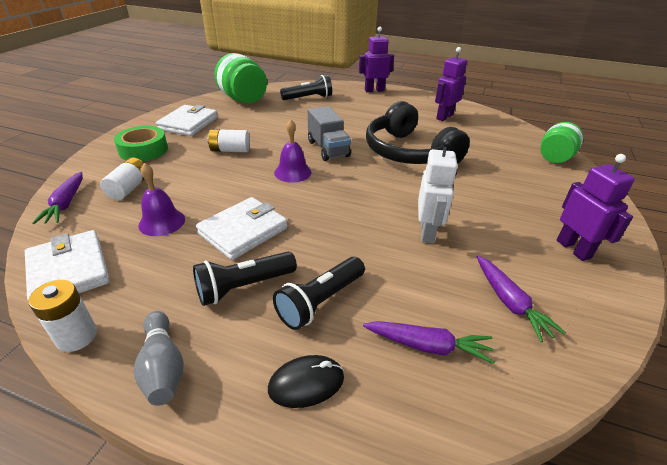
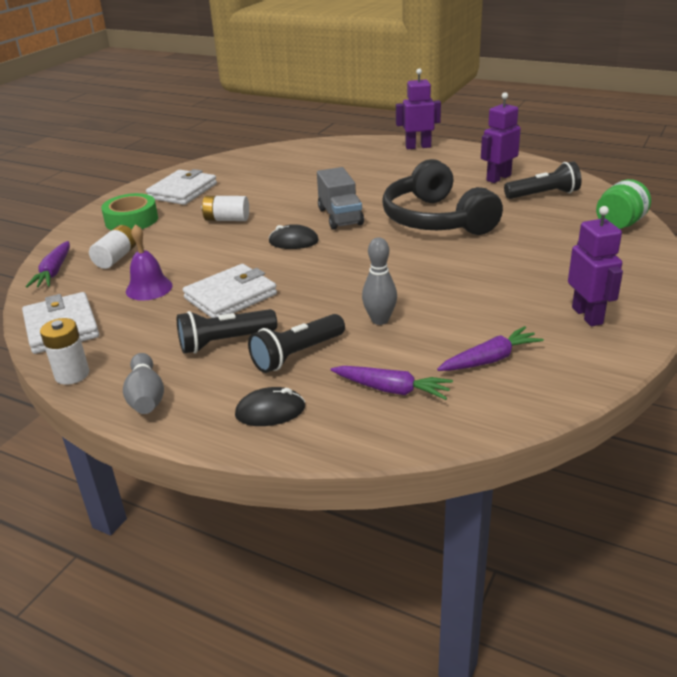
camera: 10 degrees right, 5 degrees down
(243, 99) = (250, 162): green jar -> none
(292, 172) = (293, 241): purple bell -> black mouse
(308, 98) = (331, 158): black flashlight -> black flashlight (544, 195)
(391, 257) = (380, 320): none -> grey bowling pin
(427, 232) = (427, 299): white robot -> none
(509, 302) = (490, 359): purple carrot -> purple carrot turned 105 degrees counterclockwise

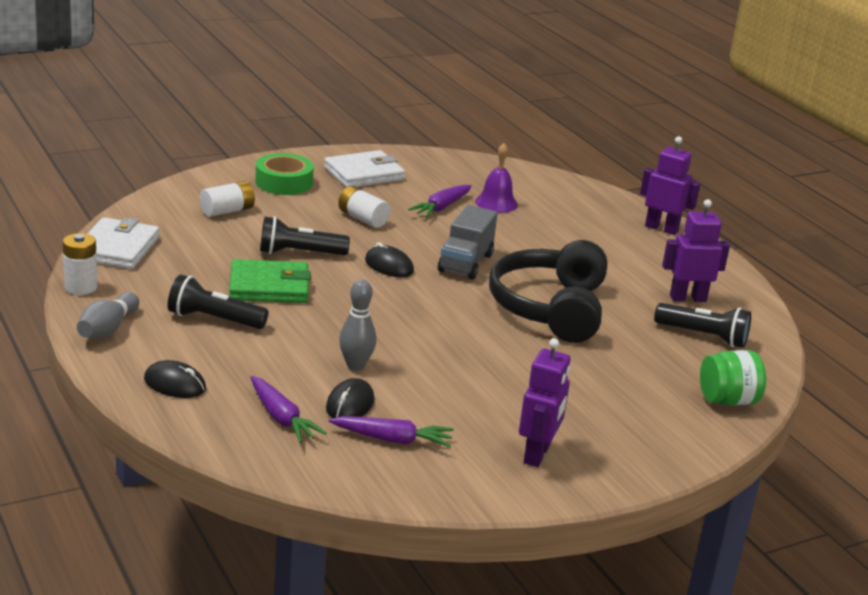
camera: 30 degrees right, 5 degrees down
(54, 272) = (167, 200): purple carrot -> purple carrot (441, 207)
(149, 288) = (218, 249): purple bell -> purple bell (496, 203)
(231, 296) = (269, 287): white wallet -> green wallet
(296, 355) = (251, 356): black flashlight -> black flashlight (299, 253)
(421, 350) = (350, 404): none -> black mouse

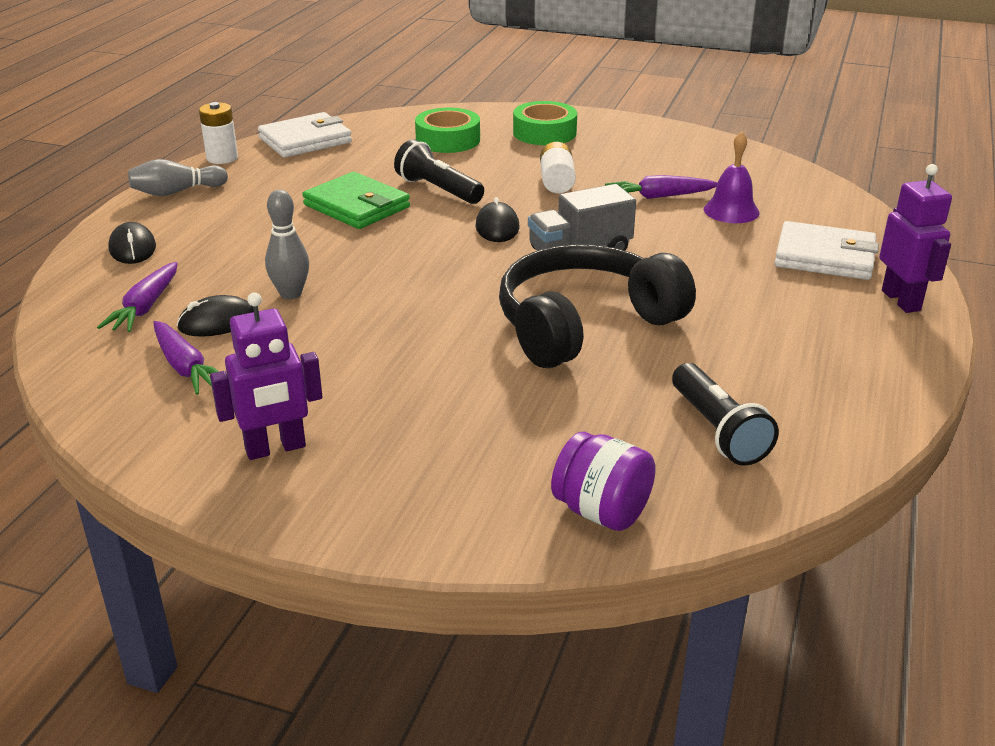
camera: 50 degrees right, 5 degrees up
(213, 319) = (261, 214): black flashlight -> none
(227, 211) = (448, 140): white battery -> green tape
(364, 174) = (637, 147): white wallet -> white wallet (824, 257)
(687, 298) = (782, 383): purple robot -> none
(727, 400) = (601, 511): green jar -> purple jar

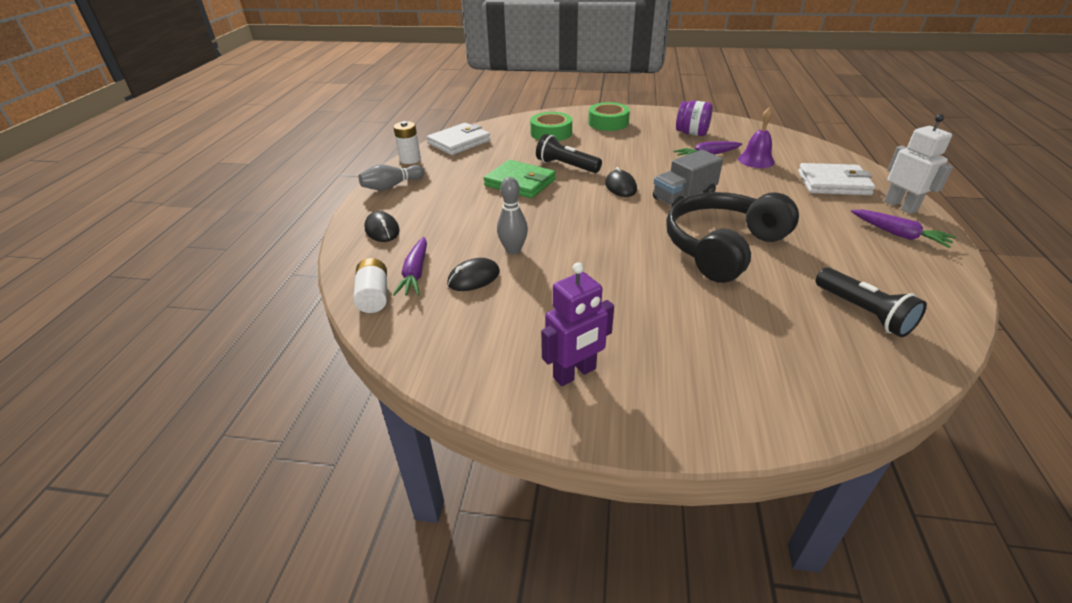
camera: 10 degrees left, 5 degrees up
(185, 367) = (470, 316): purple carrot -> purple carrot (899, 234)
(556, 182) = (637, 153): white battery -> white battery (374, 296)
(601, 511) = (835, 388): purple jar -> purple jar (692, 133)
(901, 300) = (900, 206): purple robot -> white robot

